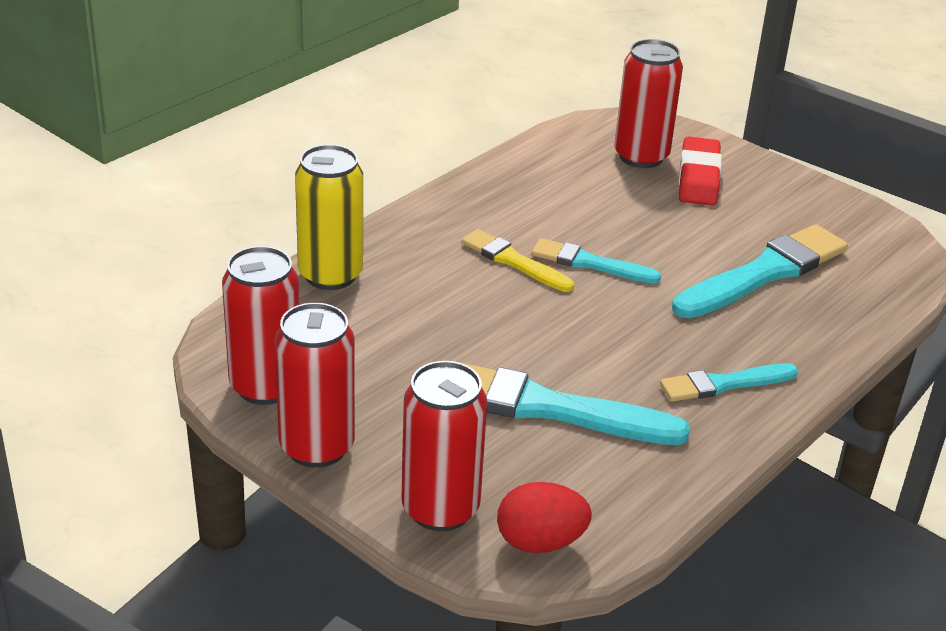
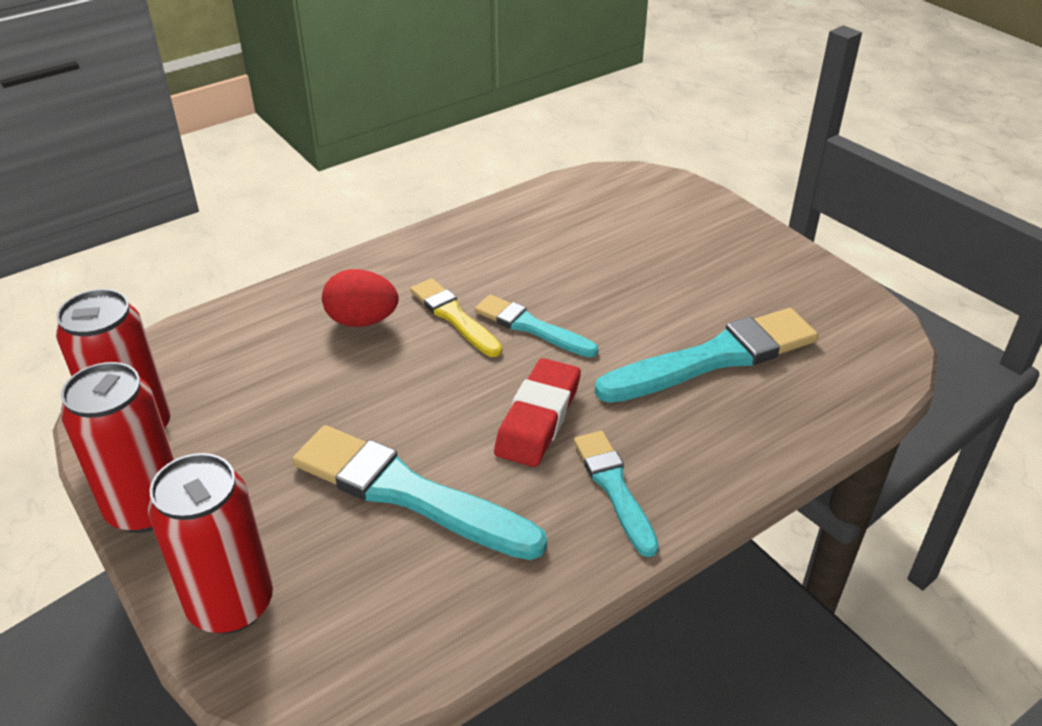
camera: 15 degrees right, 5 degrees up
(330, 275) = (265, 313): yellow can -> none
(540, 542) = (316, 666): red egg -> red egg (362, 321)
(641, 156) = (637, 215): red can -> none
(698, 178) = (687, 243): red eraser -> red eraser (538, 418)
(724, 384) = (614, 488): turquoise brush -> turquoise brush turned 75 degrees clockwise

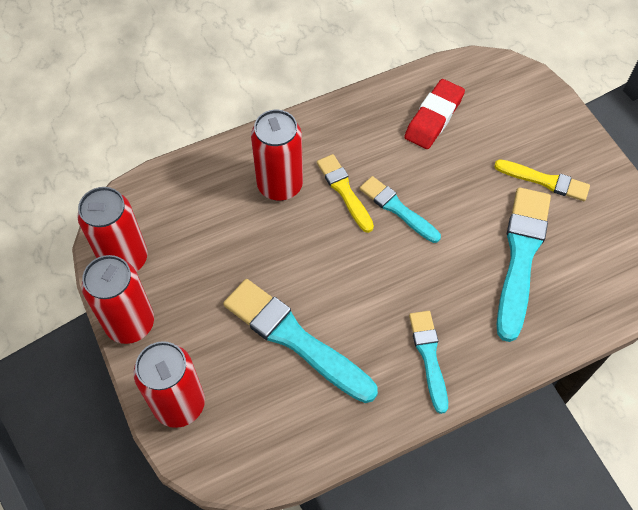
camera: 10 degrees right, 20 degrees up
(362, 321) = (280, 185): red egg -> red can
(538, 418) = (388, 291): red eraser -> red eraser (433, 117)
(714, 358) = (521, 257): turquoise brush -> turquoise brush turned 60 degrees counterclockwise
(721, 277) = (544, 181): none -> yellow brush

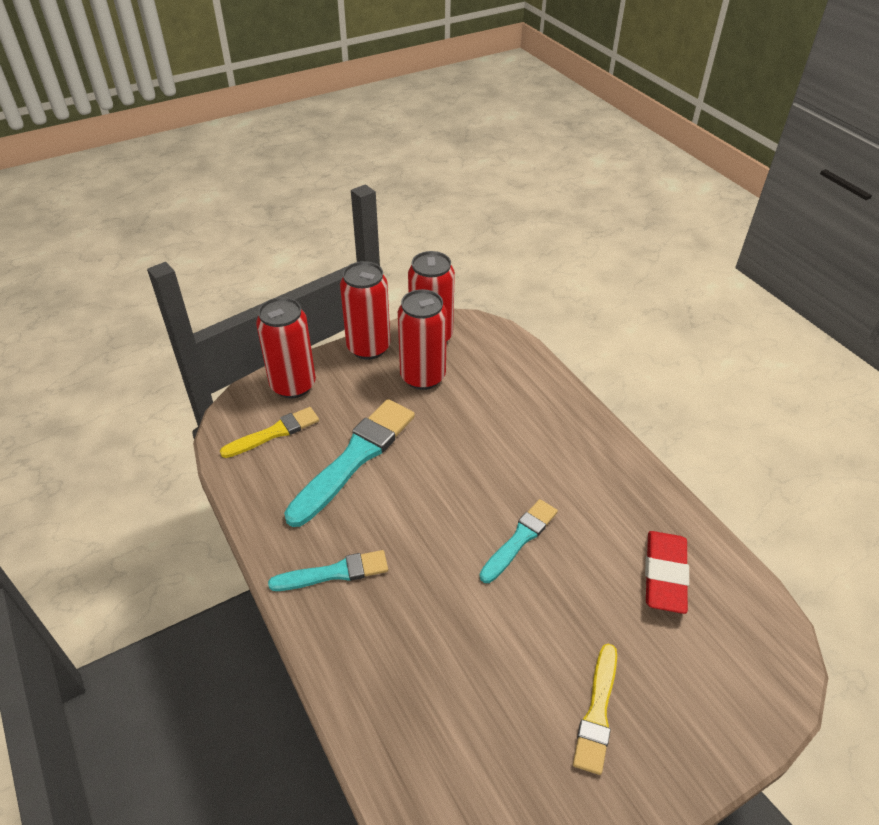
camera: 85 degrees right, 15 degrees down
(280, 185) = (530, 434): red can -> red can (422, 377)
(344, 191) = (534, 489): yellow brush -> yellow brush (274, 433)
(433, 117) = (665, 575): red eraser -> red eraser turned 75 degrees clockwise
(521, 257) = (471, 675): turquoise brush -> none

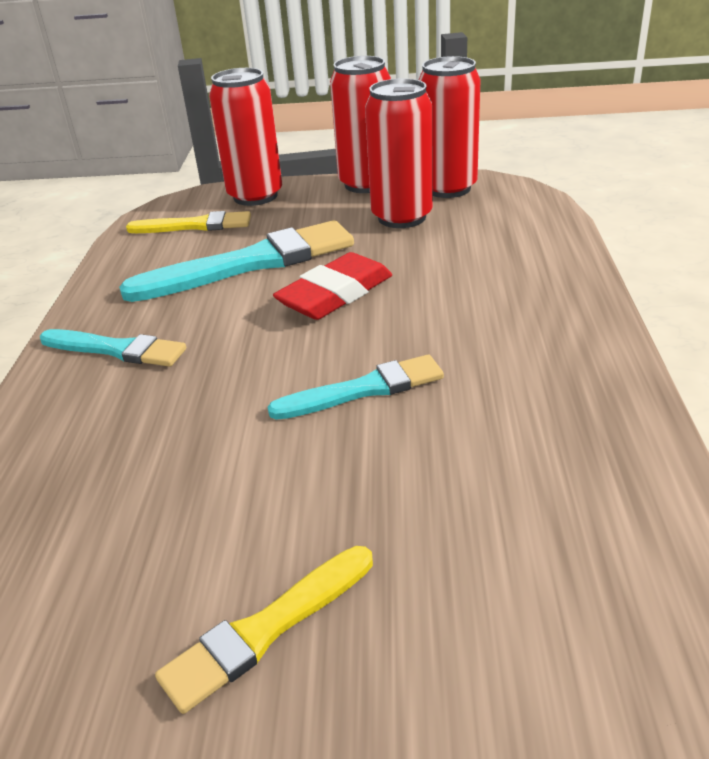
camera: 35 degrees right, 10 degrees down
(665, 575) = (547, 504): red eraser -> red eraser (335, 294)

